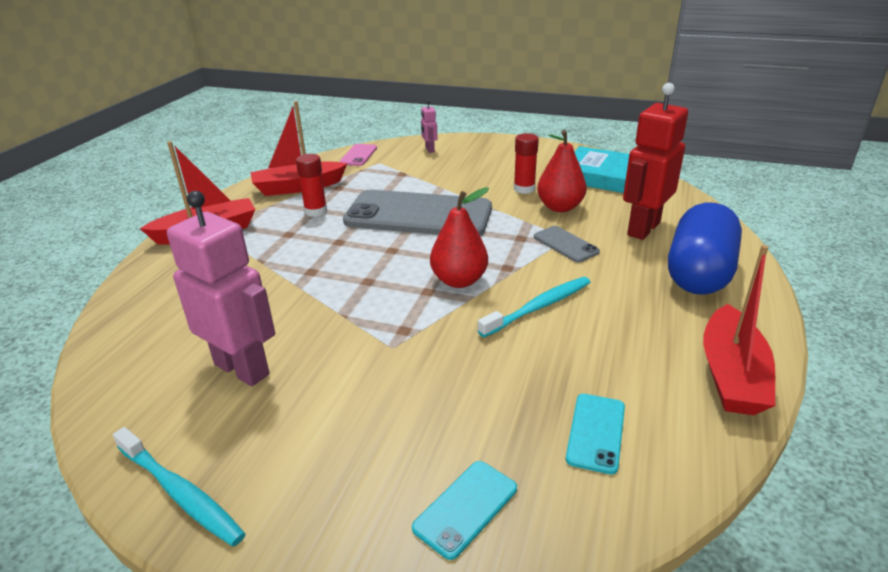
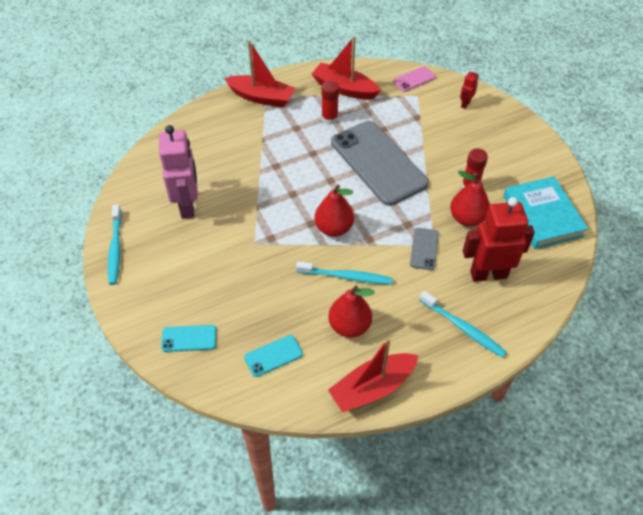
camera: 45 degrees right, 20 degrees up
(429, 150) = (465, 104): pink robot -> red robot
(615, 342) = (349, 326): none -> red pear
(699, 273) = (463, 328): blue capsule -> turquoise toothbrush

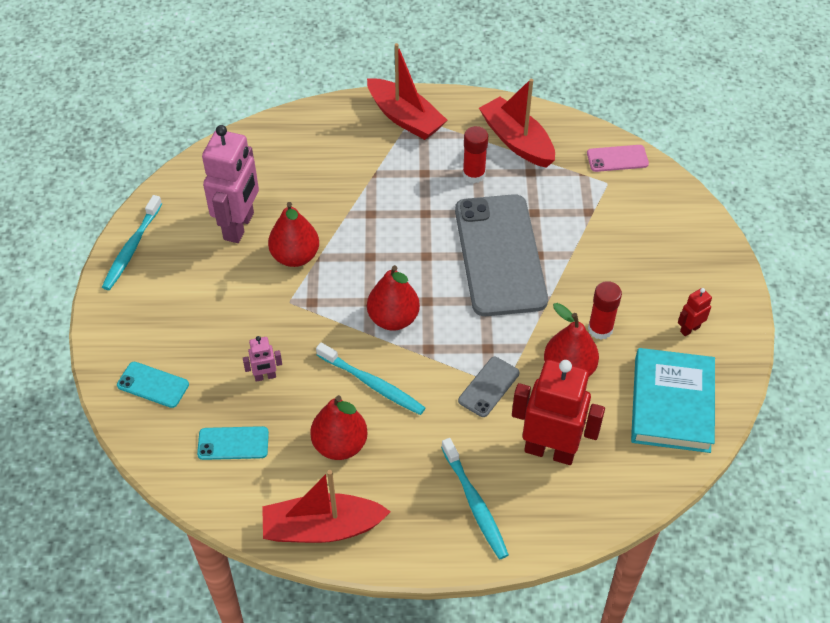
camera: 25 degrees right, 0 degrees up
(240, 212) = (295, 256): none -> red pear
(268, 300) = (265, 376): none -> pink robot
(465, 104) = (665, 216): red robot -> red robot (689, 329)

